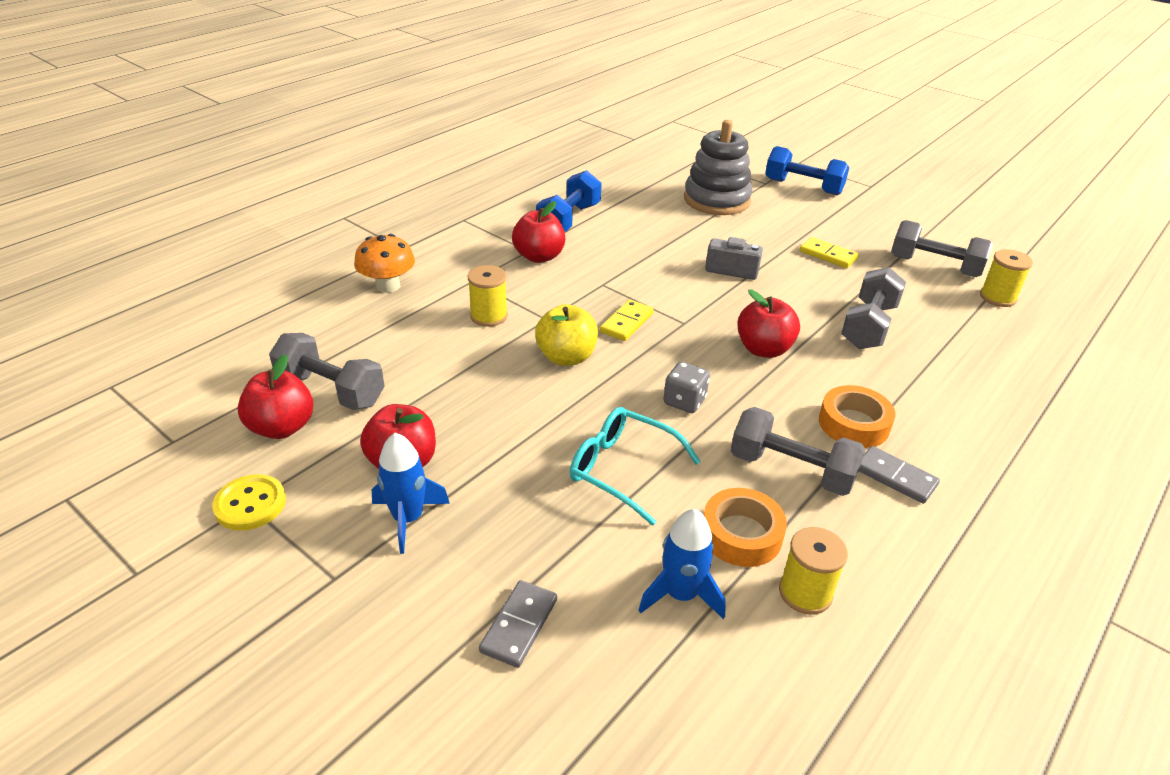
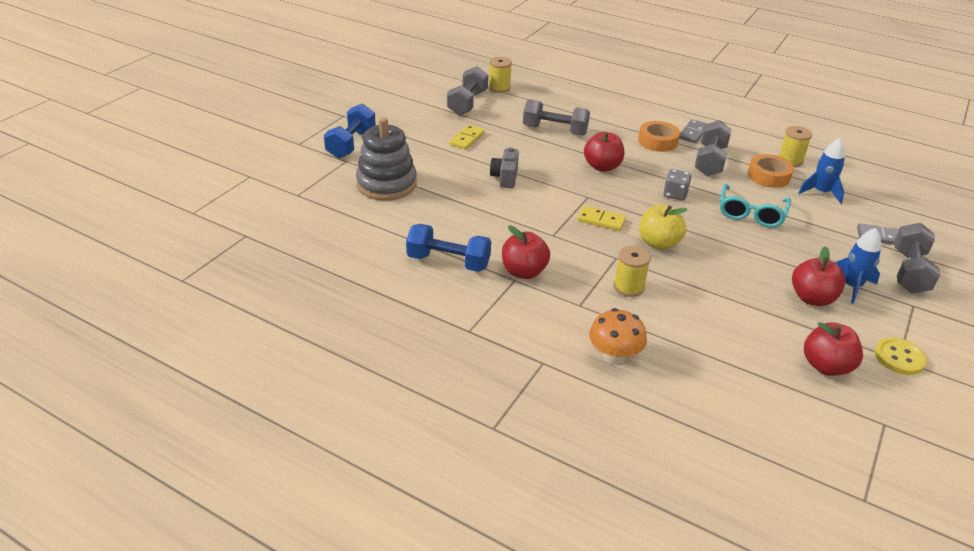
camera: 100 degrees left, 0 degrees up
(331, 390) = (770, 352): grey dumbbell -> grey dumbbell (909, 271)

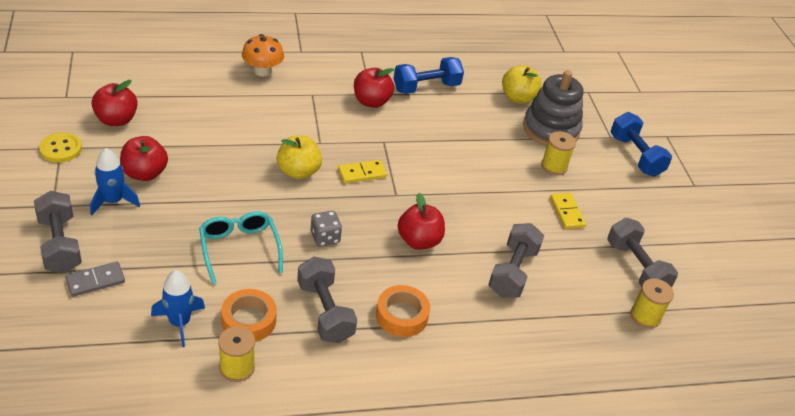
camera: 135 degrees right, 5 degrees up
(373, 216) = (518, 98): none -> yellow apple
(505, 177) = (481, 181): grey camera -> none
(555, 130) = (512, 272): grey dumbbell -> grey dumbbell turned 45 degrees counterclockwise
(628, 287) = (291, 122): yellow spool -> yellow spool (554, 166)
(693, 133) = (377, 357): grey domino -> none

